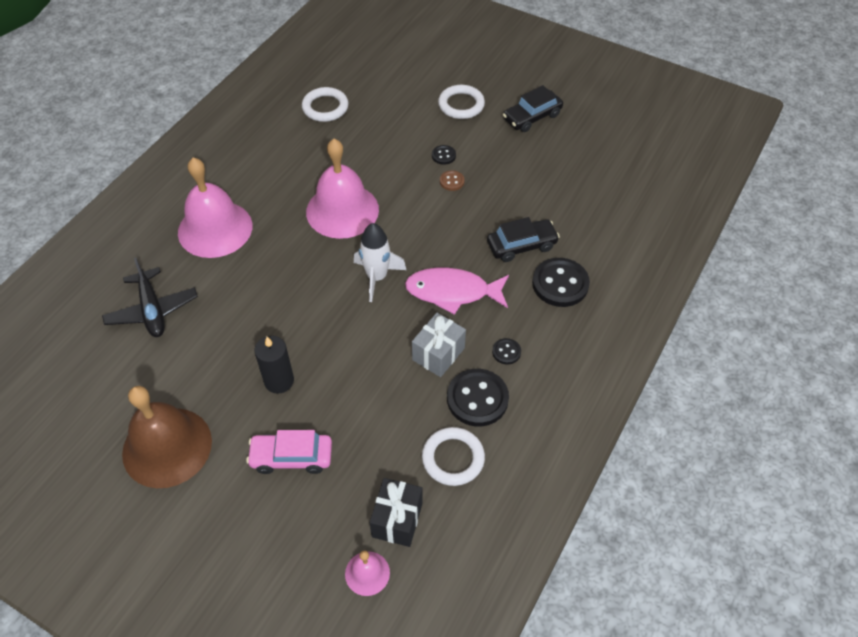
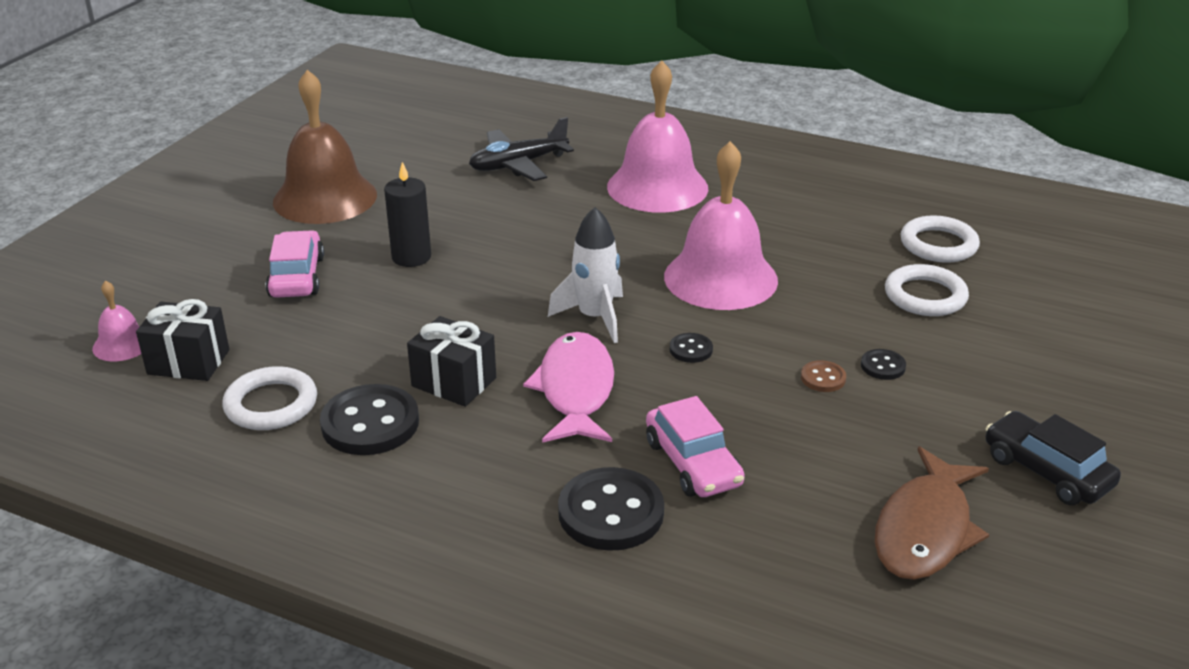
camera: 85 degrees right, 20 degrees down
(438, 354) = (454, 382): grey gift -> black gift
(461, 105) = (1028, 380): white ring -> white ring (925, 296)
(506, 352) = (458, 451): black button -> black button (691, 349)
(521, 245) = (693, 463): black car -> pink car
(572, 167) = (925, 530): none -> brown fish

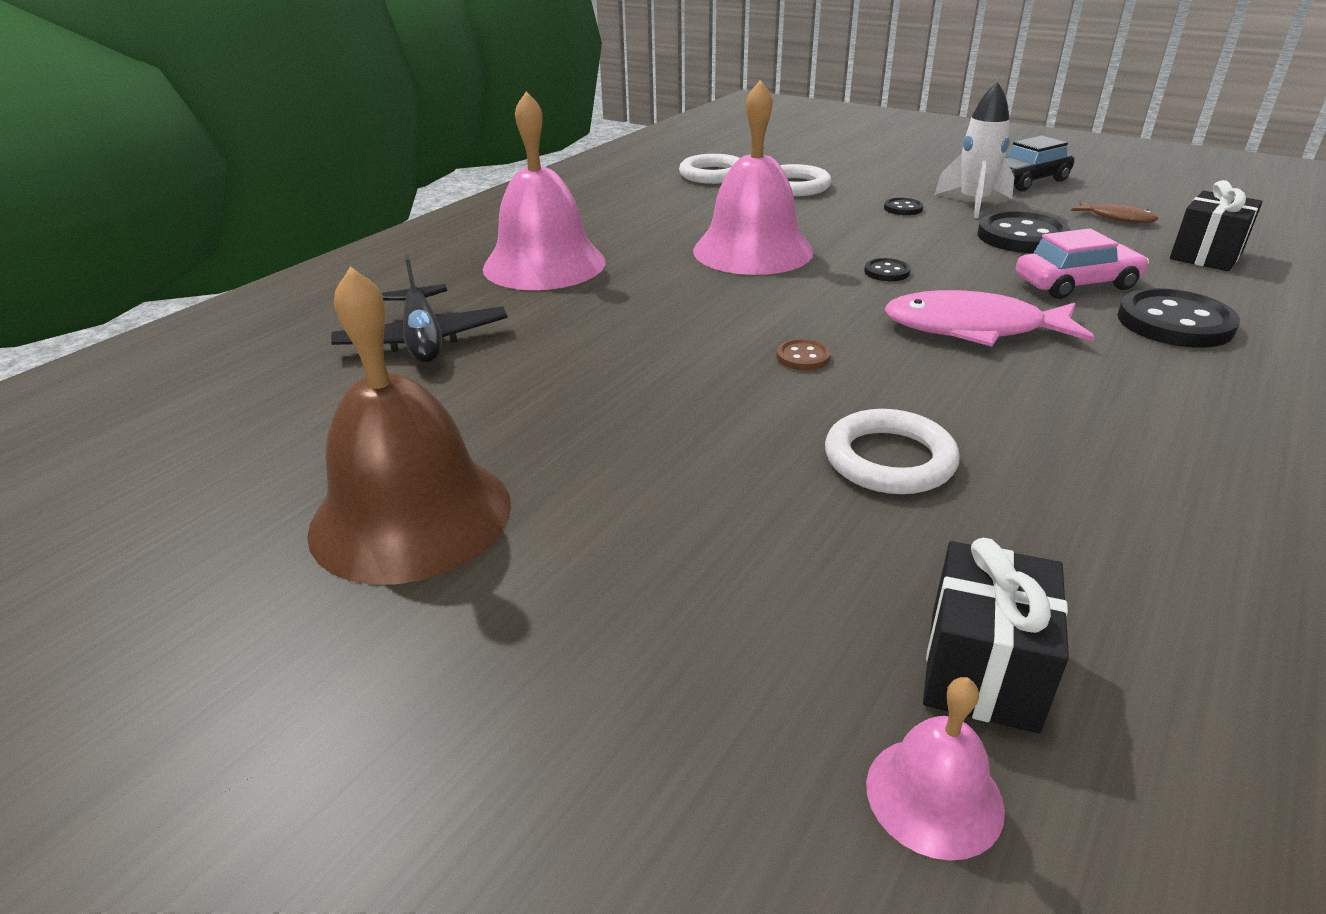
camera: 80 degrees left, 0 degrees up
(271, 404) = (1080, 554): white ring -> white ring (889, 459)
(296, 277) = (691, 541): pink car -> none
(370, 423) = (1090, 461): black button -> black button (1021, 237)
(411, 257) = (657, 427): black candle -> none
(454, 382) = (977, 399): black gift -> black gift (1206, 255)
(595, 318) = (827, 312): white rocket -> white rocket (974, 203)
(823, 378) = (925, 228): brown button -> brown button (803, 357)
(925, 530) = (1117, 218): brown fish -> brown fish, size x0.52

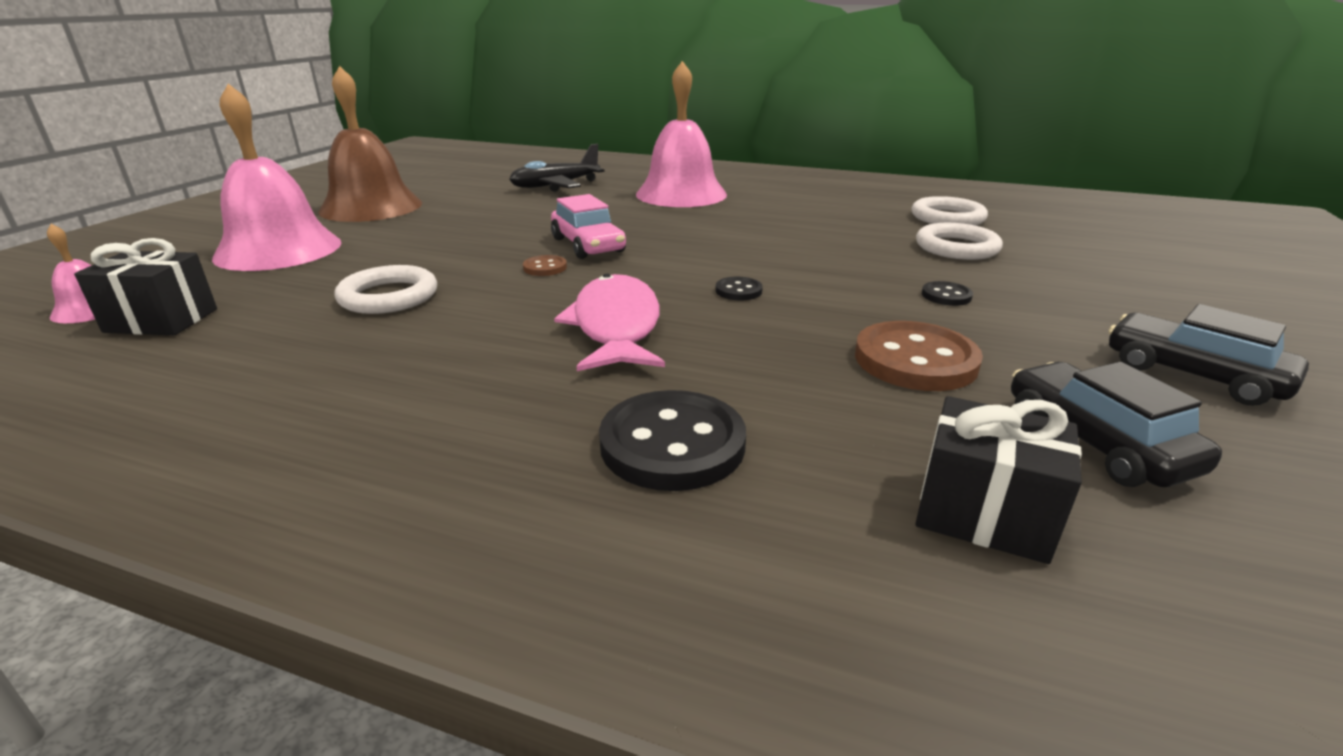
camera: 75 degrees right, 5 degrees down
(752, 250) = (754, 242): pink bell -> pink bell (278, 249)
(974, 203) = (1022, 334): white rocket -> none
(1021, 237) = (915, 360): black button -> brown button
(1076, 284) = (768, 386): pink car -> pink car (588, 245)
(1117, 218) = (1096, 442): brown fish -> black car

